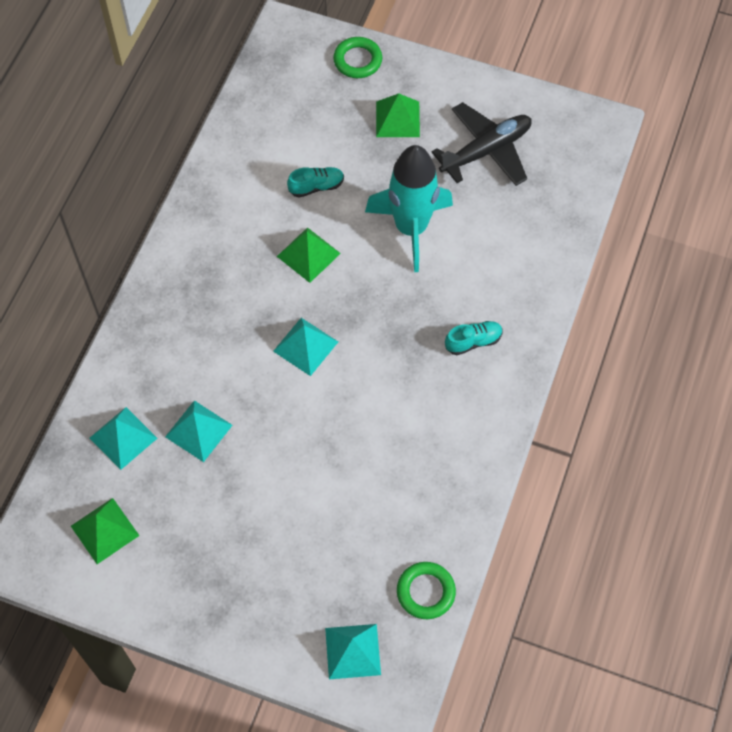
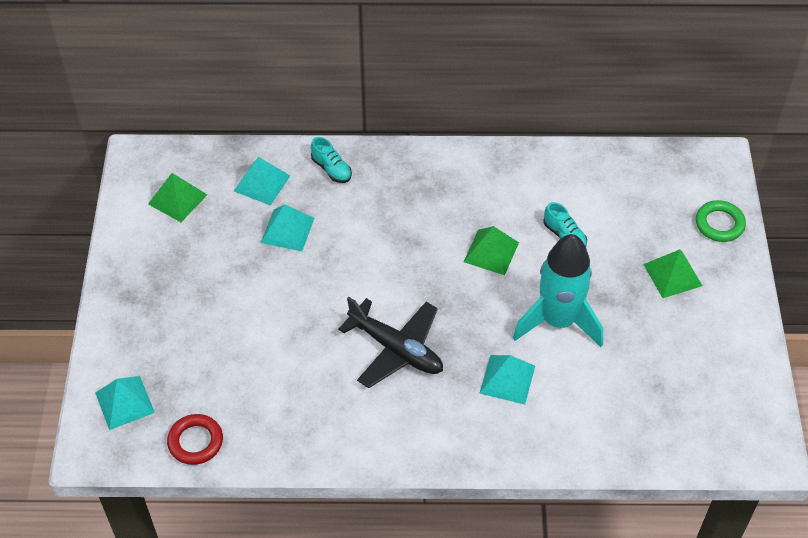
camera: 70 degrees right, 10 degrees down
(305, 346) = (398, 279): turquoise pyramid -> turquoise pyramid (507, 379)
(425, 592) = (195, 442): green ring -> red ring
(473, 342) = (460, 407): turquoise shoe -> turquoise shoe (331, 169)
(486, 151) = (677, 357): black plane -> black plane (396, 349)

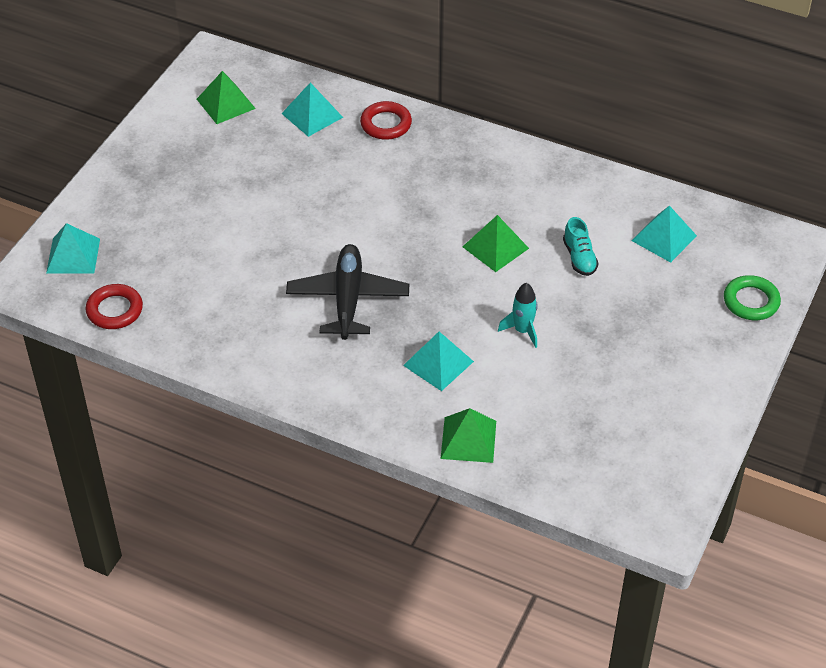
camera: 25 degrees right, 5 degrees down
(287, 230) = (310, 163): turquoise pyramid -> turquoise pyramid (664, 238)
(331, 169) = (386, 124): turquoise shoe -> red ring
(396, 349) = (347, 299): black plane -> black plane turned 150 degrees counterclockwise
(558, 321) = (522, 331): turquoise rocket -> turquoise rocket, size x0.45
(672, 274) = (669, 330): green pyramid -> green pyramid (468, 439)

